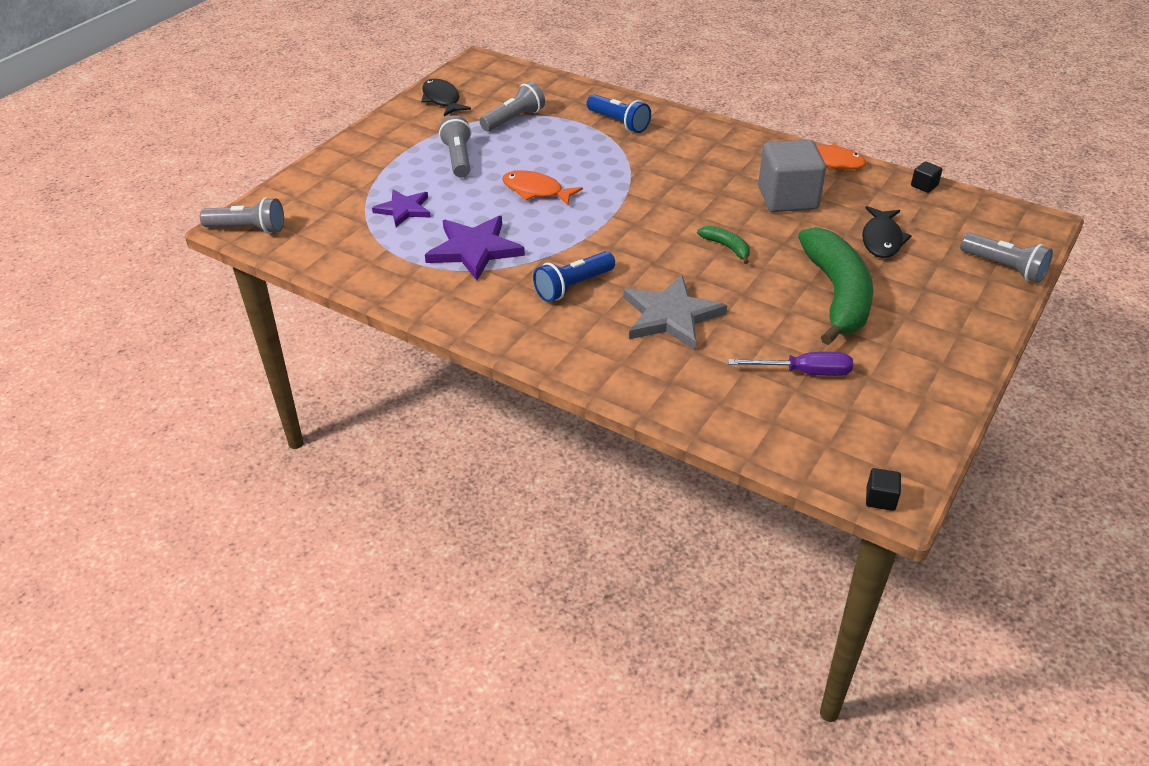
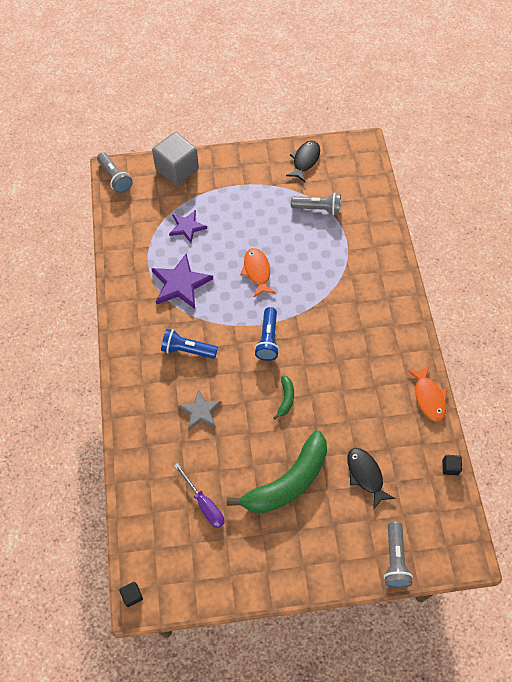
camera: 50 degrees right, 20 degrees up
(458, 158) = (254, 214): grey flashlight -> none
(618, 123) = (364, 261): blue flashlight -> blue flashlight (268, 339)
(670, 316) = (200, 411): grey star -> grey star, size x0.64
(787, 198) = (364, 399): grey cube -> grey cube (177, 169)
(882, 239) = (365, 475): black fish -> black fish turned 90 degrees clockwise

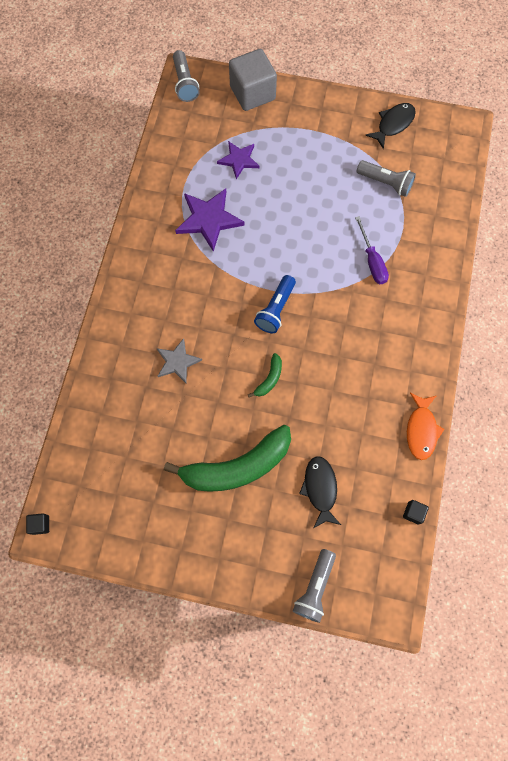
camera: 20 degrees right, 10 degrees up
(187, 350) = (189, 293): blue flashlight -> none
(204, 504) = (144, 459): purple screwdriver -> purple screwdriver (372, 261)
(257, 271) = (293, 232): orange fish -> none

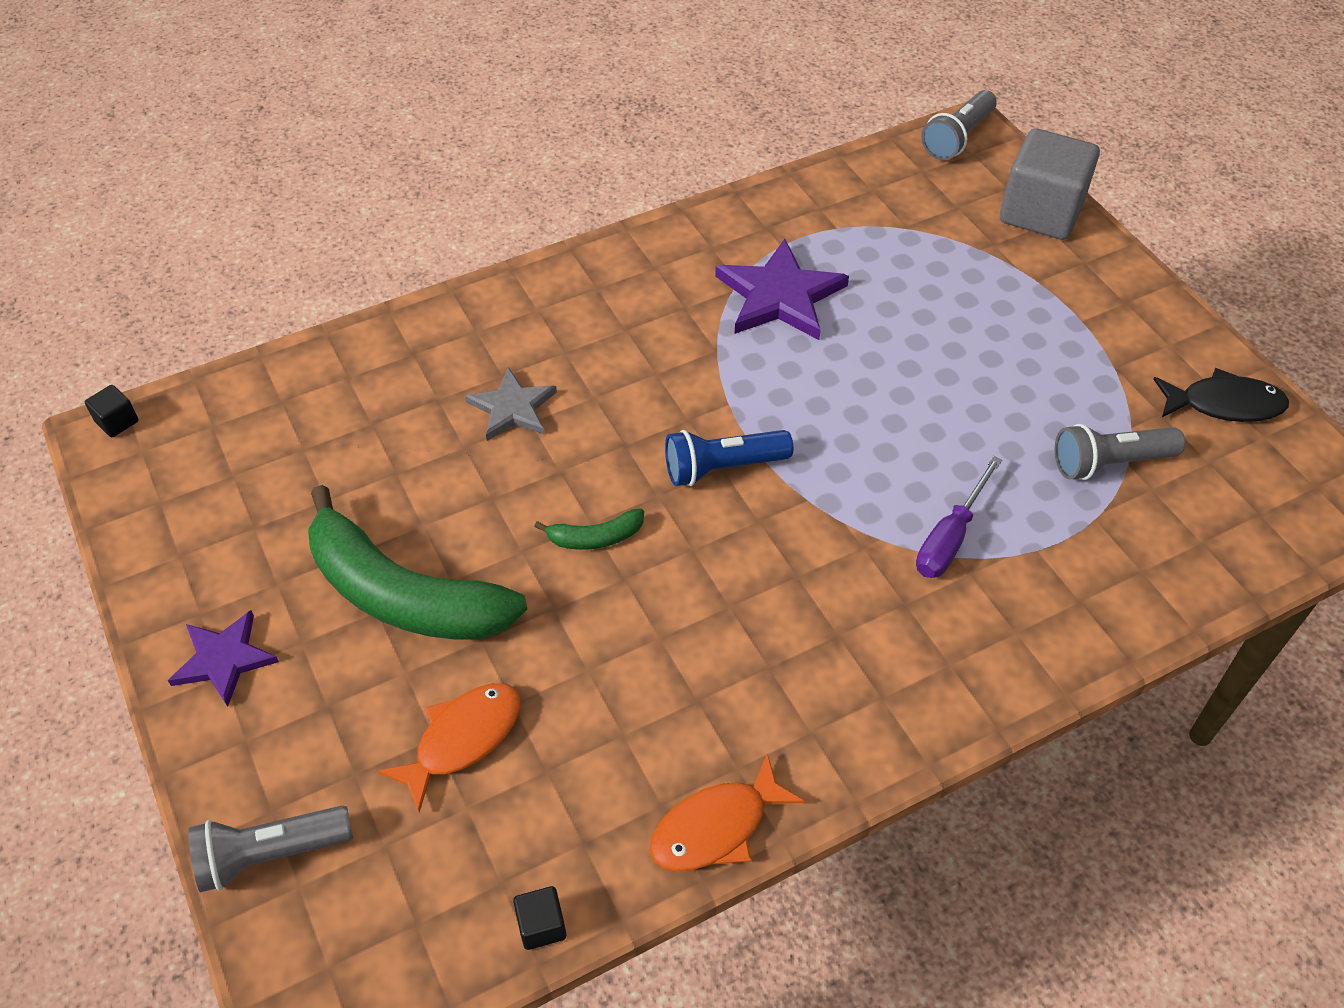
camera: 50 degrees right, 20 degrees down
(239, 160) = (916, 266): purple star -> purple star (224, 659)
(320, 489) = (463, 739): black fish -> orange fish
(385, 183) = (1110, 463): grey flashlight -> grey flashlight turned 90 degrees clockwise

